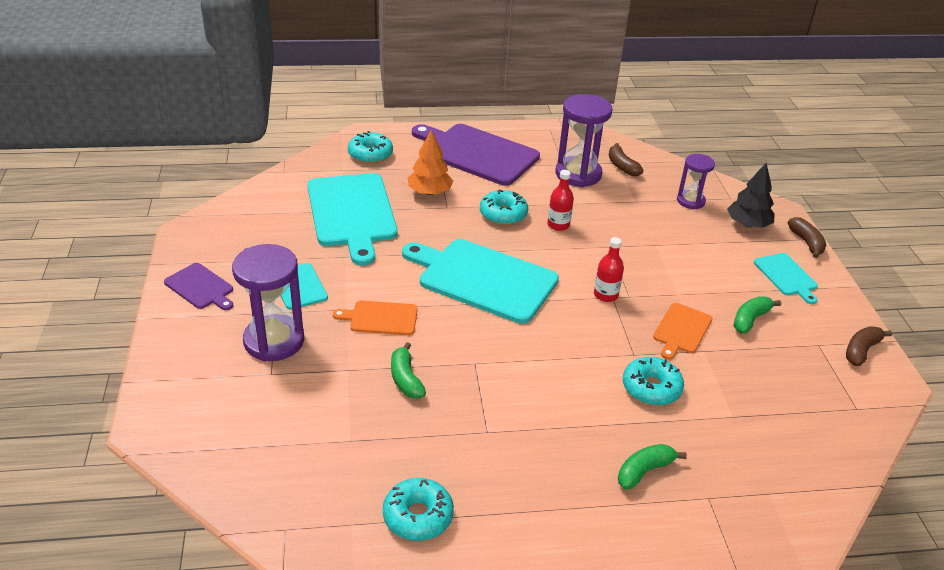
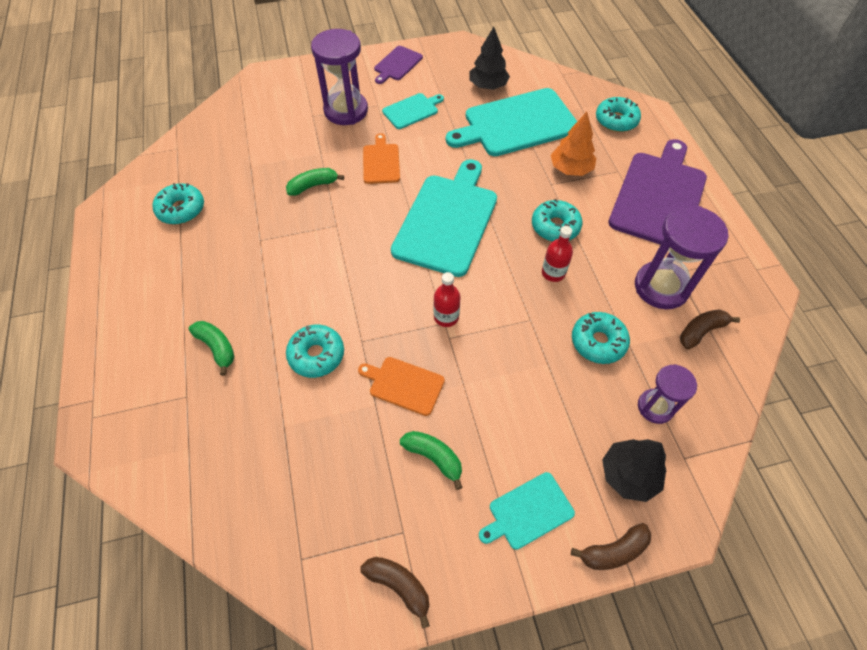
camera: 85 degrees right, 20 degrees up
(279, 222) = (488, 86): none -> black tree
(632, 215) = (598, 342): none -> turquoise donut

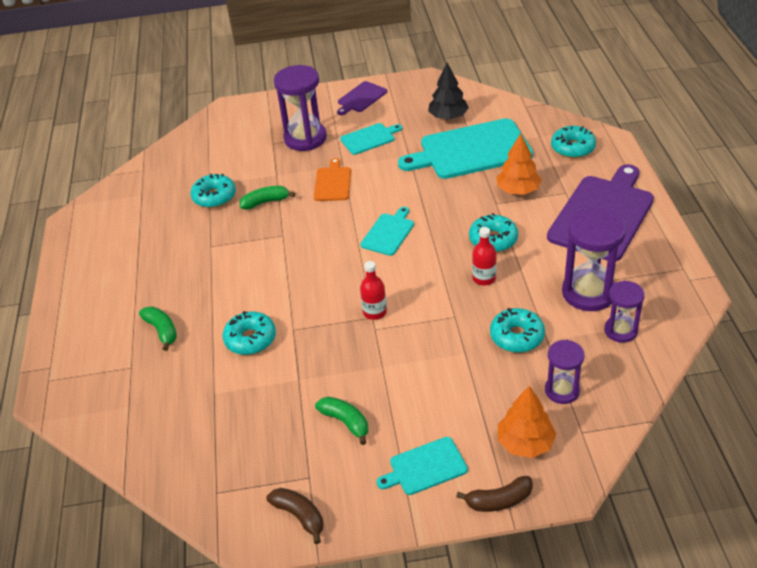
camera: 10 degrees right, 15 degrees down
(181, 209) = (142, 220): turquoise donut -> turquoise donut (214, 197)
(404, 385) = (327, 365): orange cutting board -> none
(447, 221) = (388, 233): turquoise cutting board -> turquoise cutting board, size x0.49
(629, 475) = (525, 443): black tree -> orange tree
(701, 331) = (620, 330): brown banana -> purple hourglass

